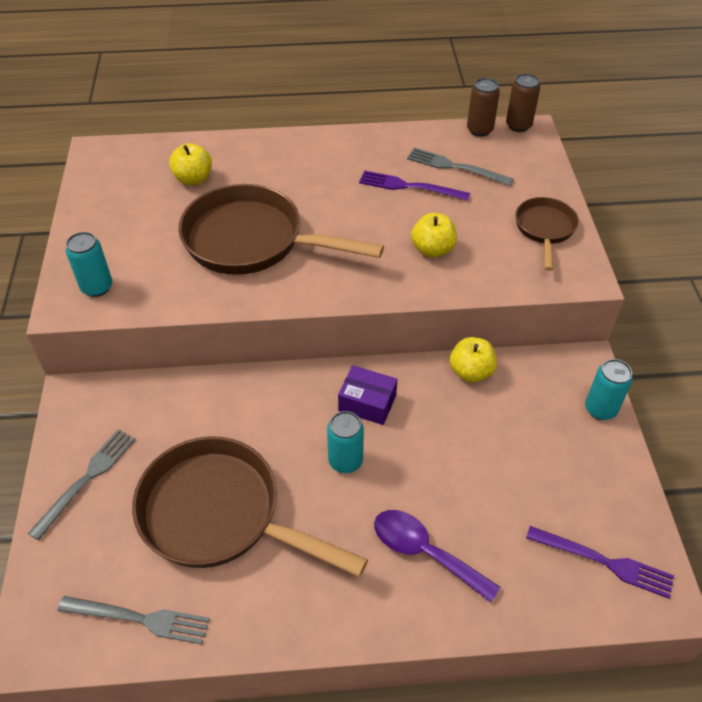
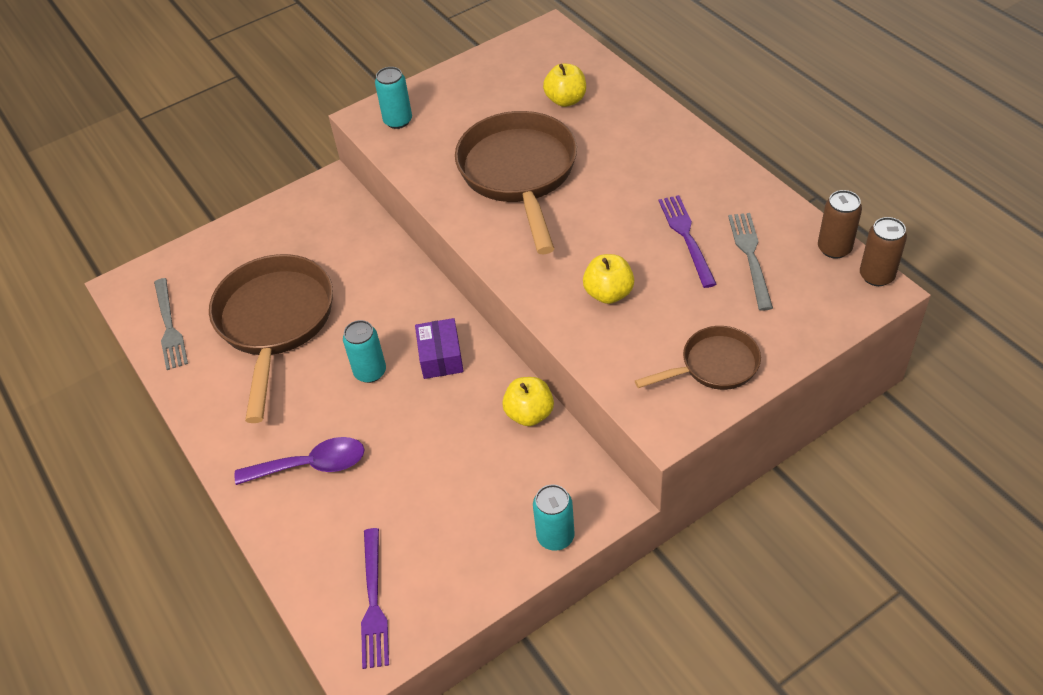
camera: 65 degrees right, 0 degrees up
(87, 479) = (262, 235): grey fork -> none
(424, 552) = (312, 465): purple spoon -> purple spoon turned 75 degrees clockwise

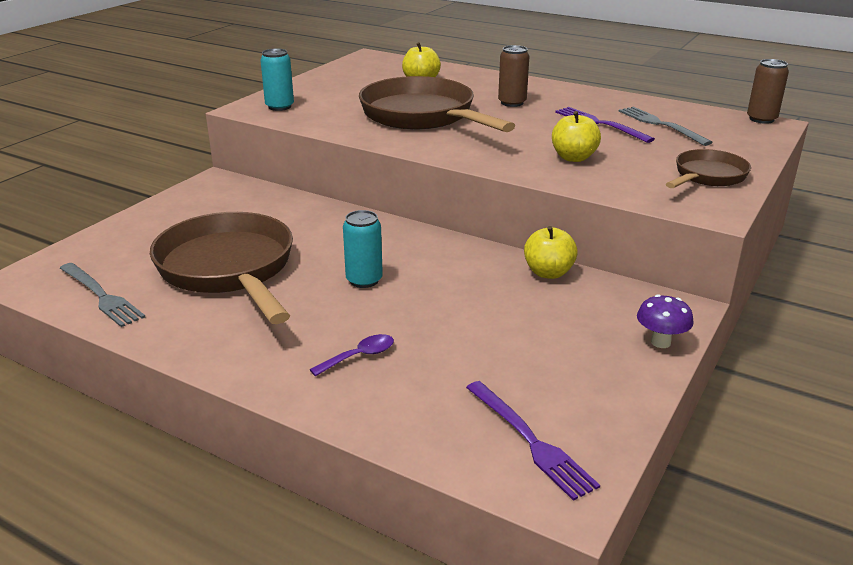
camera: 30 degrees left, 20 degrees down
(312, 465) = (359, 356): purple spoon -> purple spoon, size x0.59
(440, 357) = (427, 257): purple box -> none
(555, 536) = (660, 342): turquoise can -> purple mushroom
(834, 248) = (715, 113): brown can -> brown can (512, 103)

